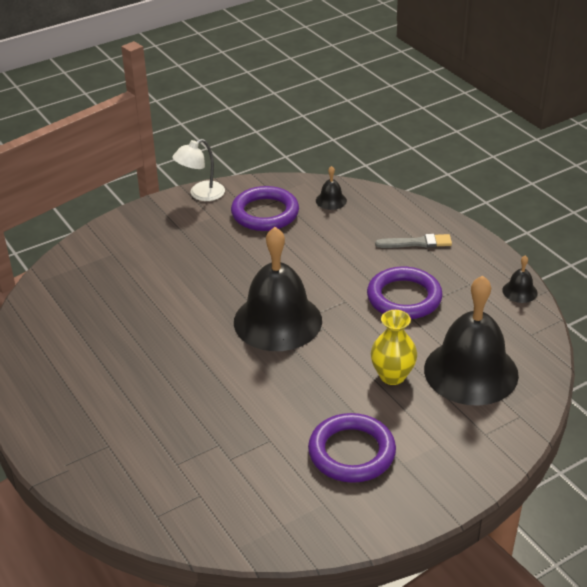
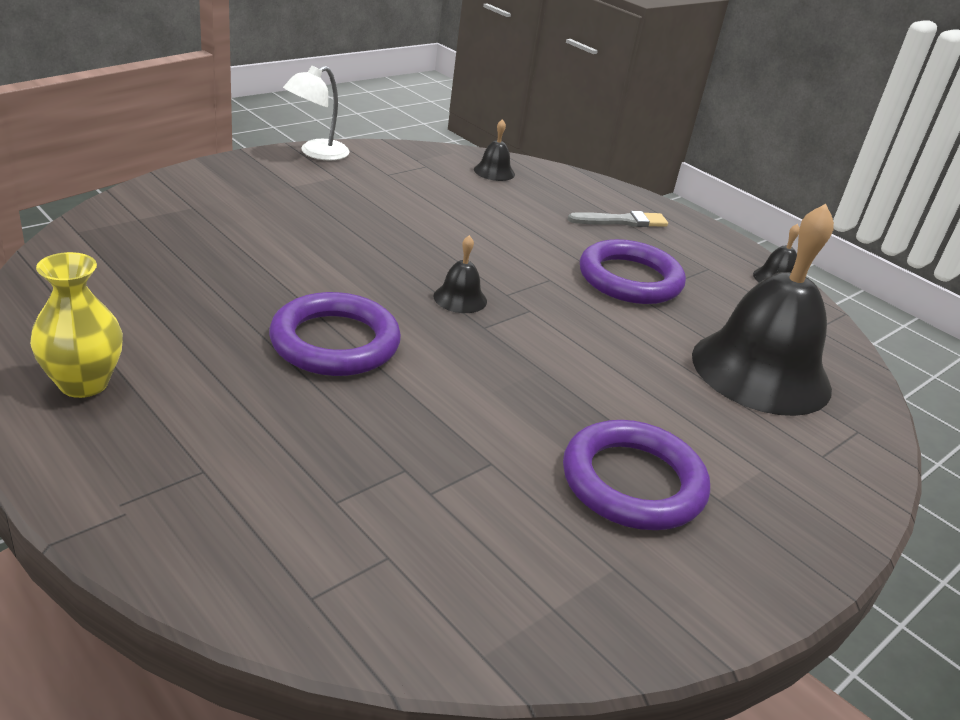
camera: 15 degrees left, 5 degrees down
(265, 213) = (409, 178): purple ring -> purple ring (335, 342)
(277, 321) = (460, 298): black bell -> black bell, size x0.40
(392, 376) = (653, 374): yellow vase -> yellow vase (83, 383)

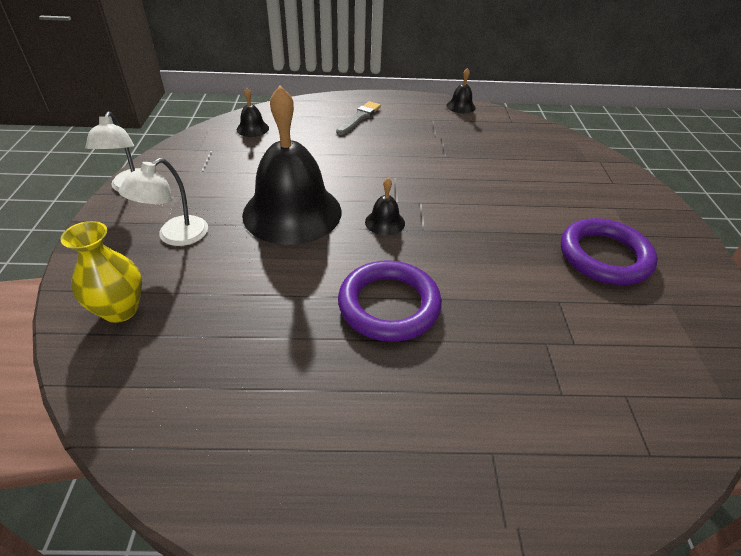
camera: 45 degrees left, 10 degrees up
(83, 383) = (333, 483): yellow vase -> yellow vase (120, 310)
(281, 198) = (175, 236): none -> white lamp
(630, 279) = (420, 149): purple ring -> none
(761, 371) = (536, 159): black bell -> black bell (292, 212)

